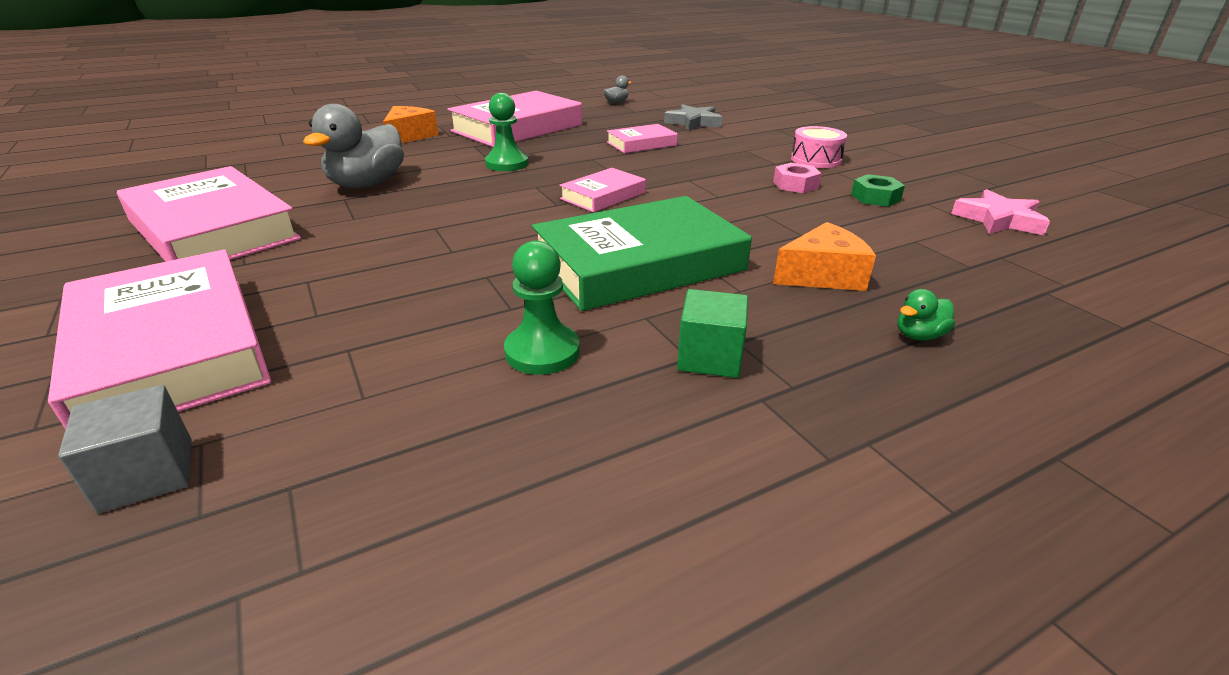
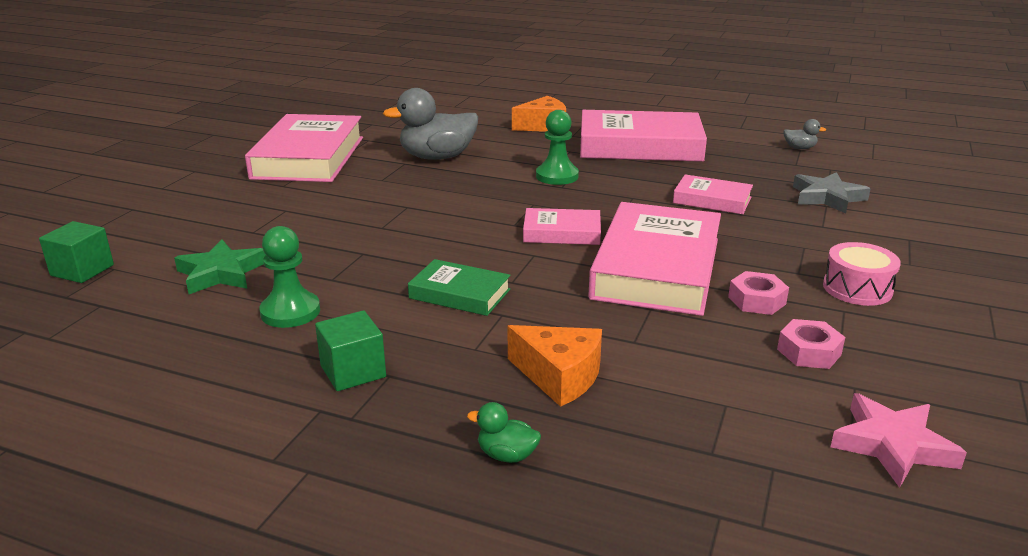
camera: 50 degrees right, 5 degrees down
(147, 474) = (82, 270): grey cube -> green cube
(171, 349) = (179, 219): pink book -> pink book (656, 268)
(378, 365) = (221, 273): none -> green star
(639, 264) = (460, 294): green book -> green book, size x0.50
(875, 197) = (809, 352): green nut -> pink nut

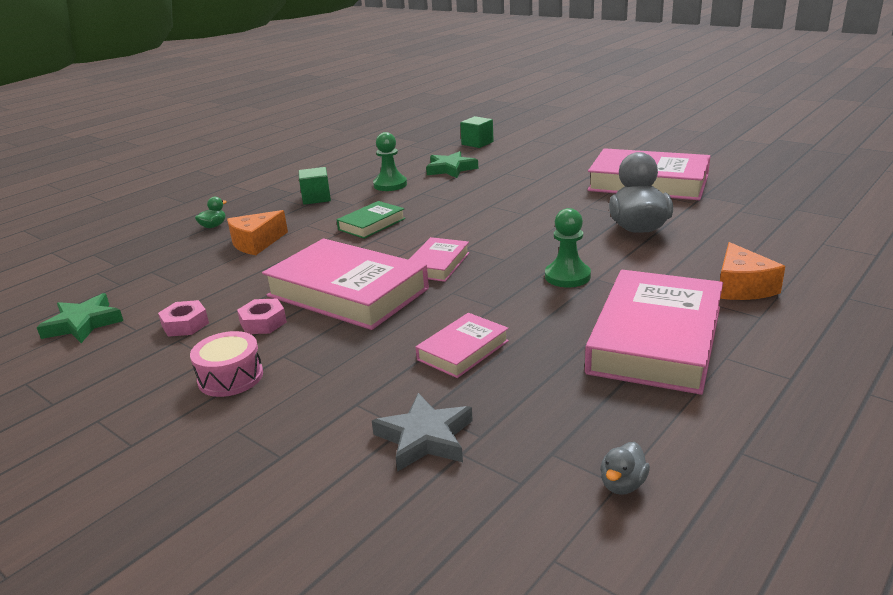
camera: 110 degrees right, 0 degrees up
(892, 445) = (83, 324): pink star -> green star

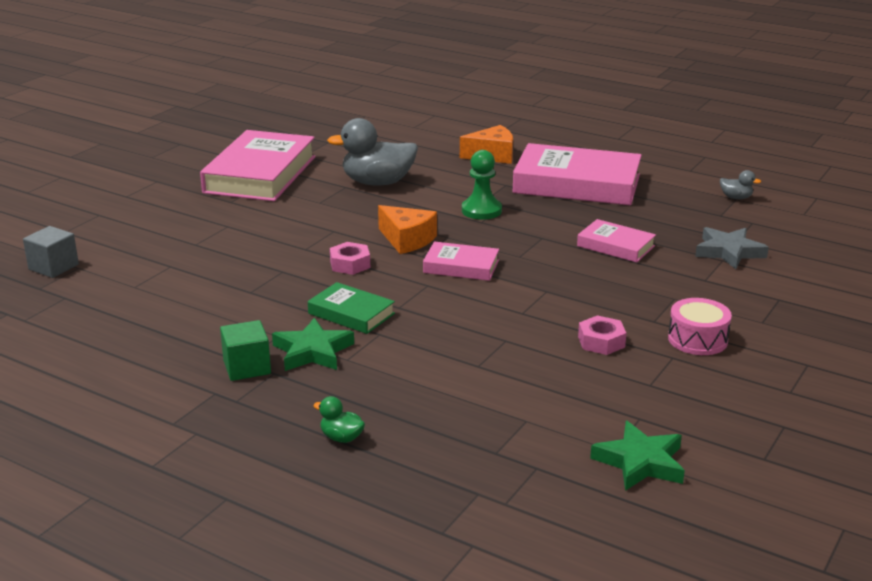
camera: 100 degrees left, 0 degrees up
(185, 325) = (619, 387): pink nut -> pink nut (350, 264)
(256, 243) = (405, 386): orange cheese -> orange cheese (407, 240)
(347, 292) = (529, 306): pink book -> none
(390, 185) = (210, 316): green pawn -> none
(451, 169) = (162, 279): green star -> green star (312, 351)
(477, 143) = (53, 267): green cube -> grey cube

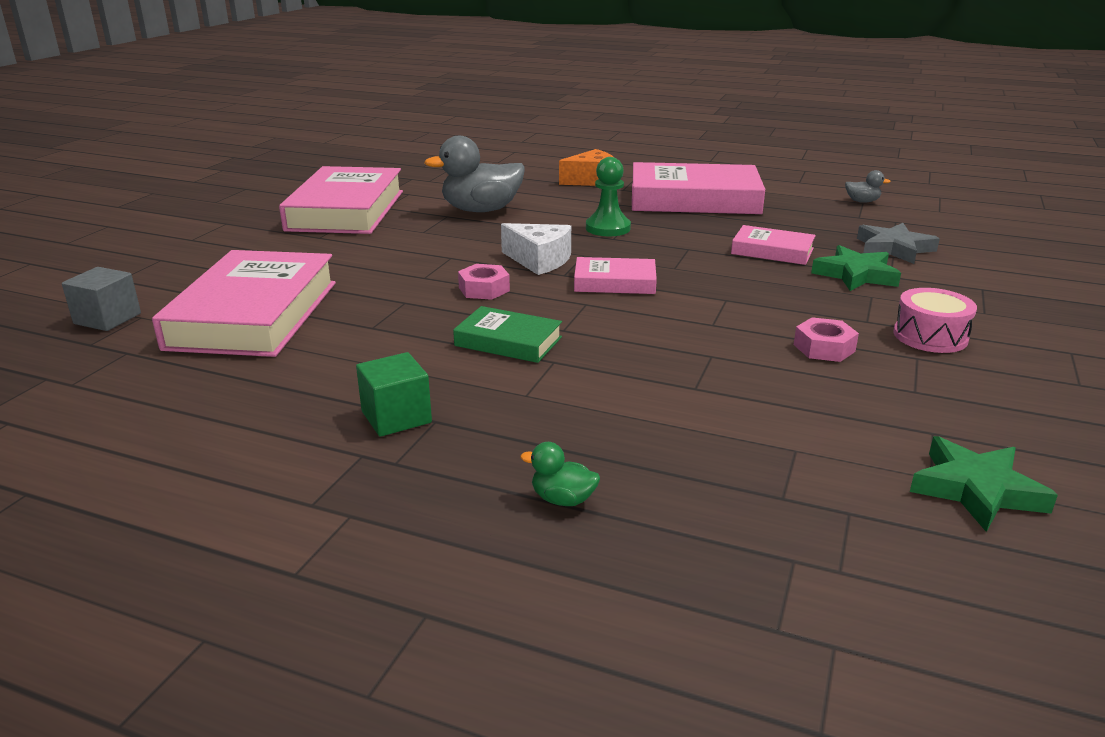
camera: 10 degrees left, 0 degrees up
(163, 273) = (254, 314): none -> pink book
(312, 351) = (477, 389): green star -> green star (855, 275)
(407, 240) = (539, 260): orange cheese -> white cheese

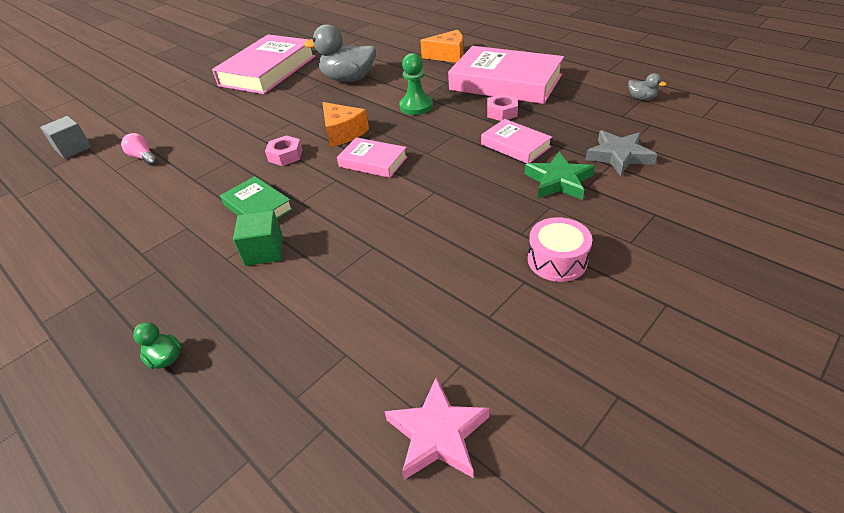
camera: 25 degrees right, 15 degrees up
(254, 314) = (143, 157): pink book -> pink light bulb
(396, 417) = (140, 261): green cube -> green cube (264, 251)
(539, 260) = (343, 133): white cheese -> orange cheese
(824, 348) = (460, 256): pink nut -> pink nut (502, 112)
(976, 490) = (438, 434): green star -> pink star

